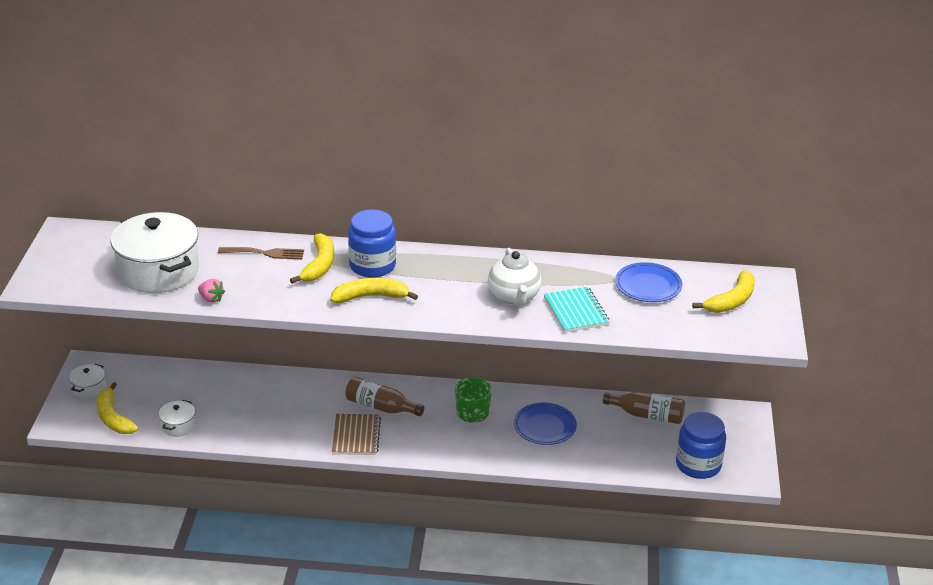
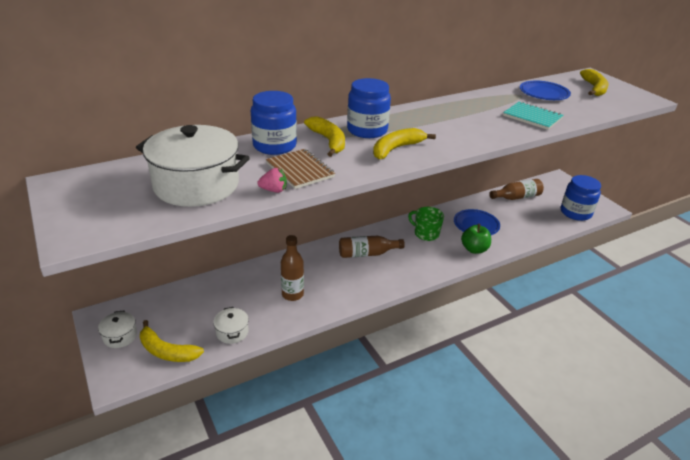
camera: 35 degrees left, 0 degrees up
(263, 416) = (292, 294): none -> brown bottle
(265, 253) = (274, 145): brown fork -> blue jar
(356, 436) = (373, 280): brown notebook -> brown notebook (300, 170)
(504, 452) = (474, 249): none -> green apple
(514, 297) = (485, 120): white teapot -> none

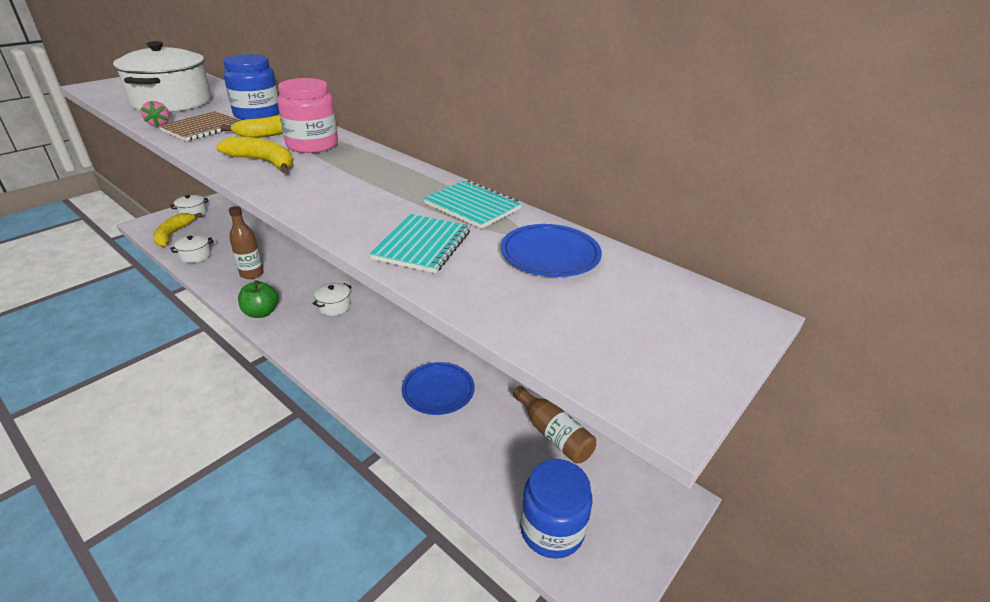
camera: 70 degrees right, 0 degrees up
(367, 130) = (312, 145): blue jar -> pink jar
(367, 254) = (334, 306): brown bottle -> white pot
(426, 233) = (394, 345): green mug -> none
(474, 249) = (373, 395): green apple -> green apple (261, 312)
(487, 99) = (472, 206): none -> turquoise notebook
(594, 88) = (649, 317): yellow banana -> none

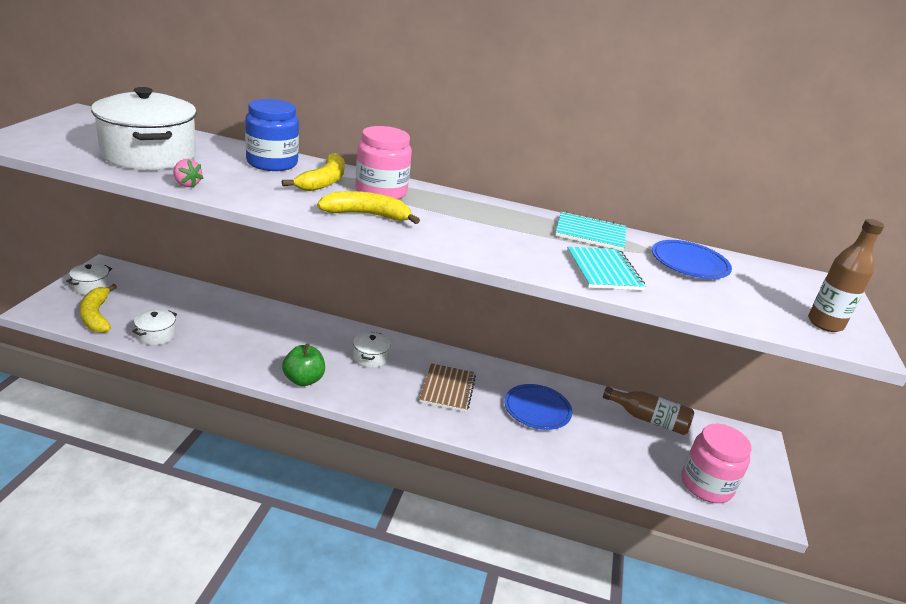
camera: 30 degrees left, 5 degrees down
(202, 128) = (242, 184): brown notebook -> brown notebook (447, 389)
(252, 274) = (247, 343): brown bottle -> brown bottle (825, 324)
(552, 529) = (706, 485): blue jar -> pink jar

